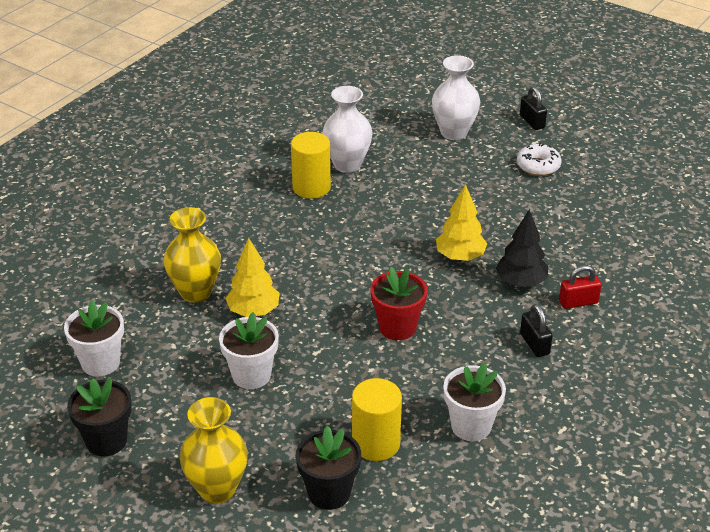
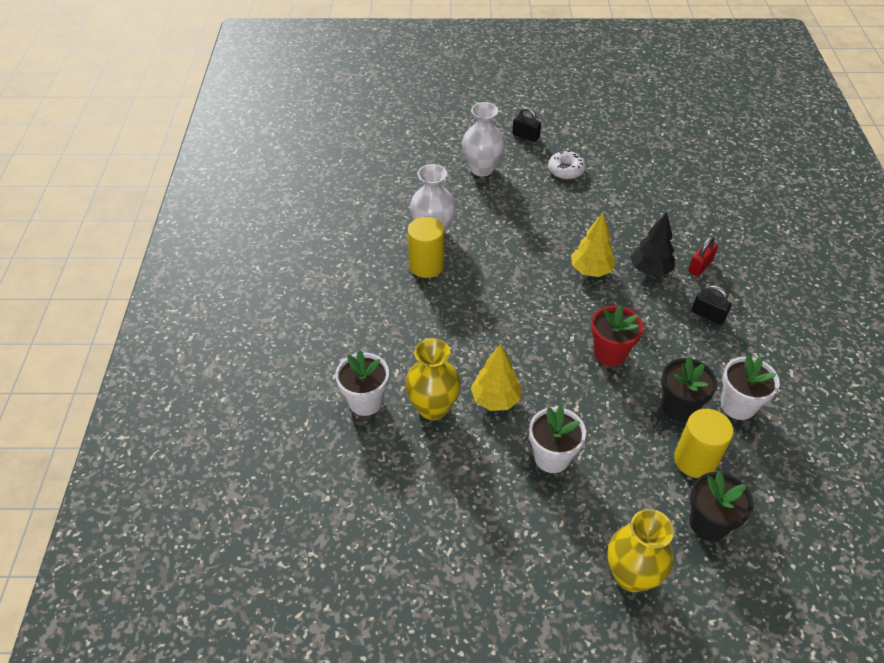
camera: 35 degrees left, 10 degrees up
(100, 363) = (424, 520): white flower pot -> white flower pot (365, 401)
(106, 441) = (505, 590): black flower pot -> black flower pot (678, 407)

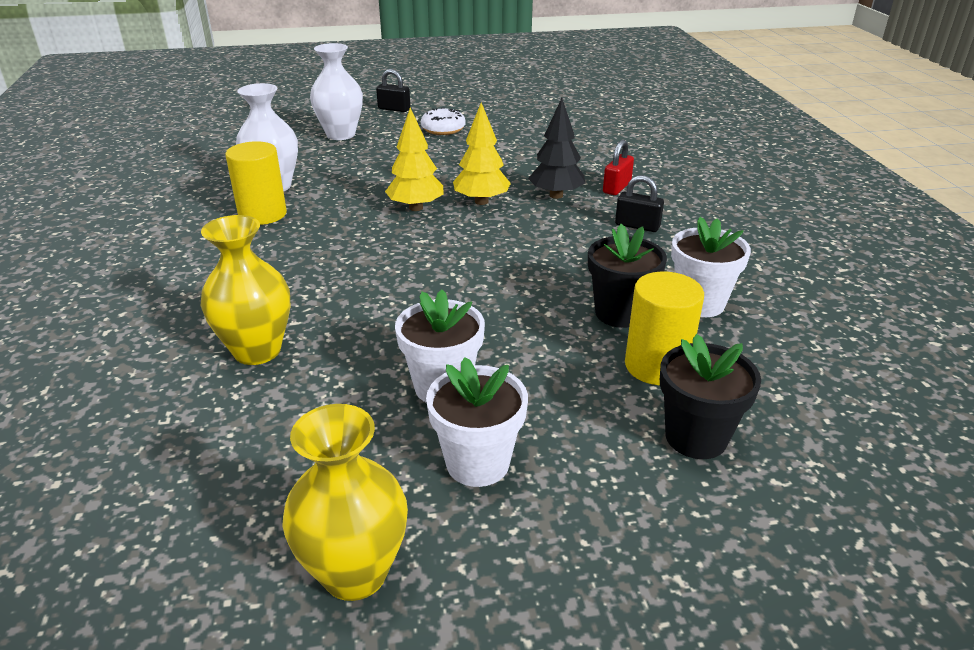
camera: 10 degrees left, 15 degrees down
(365, 401) = (150, 355): white flower pot -> white flower pot (477, 463)
(495, 399) = (354, 332): yellow tree -> yellow tree (416, 208)
(610, 353) = (516, 270): red flower pot -> none
(631, 575) = (588, 523): yellow vase -> yellow vase (355, 573)

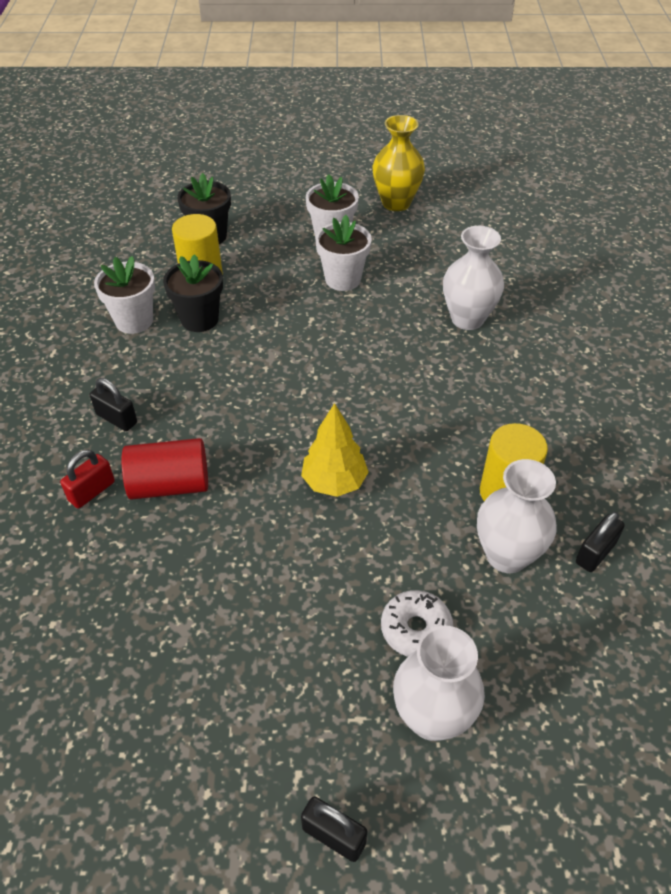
camera: 170 degrees left, 15 degrees up
(201, 192) = (595, 553): none -> black padlock
(257, 351) = (467, 319): yellow vase -> white vase
(443, 129) = (259, 713): white donut -> white donut (416, 629)
(481, 201) = (258, 484): yellow tree -> none
(556, 195) = (170, 485): black tree -> red cylinder

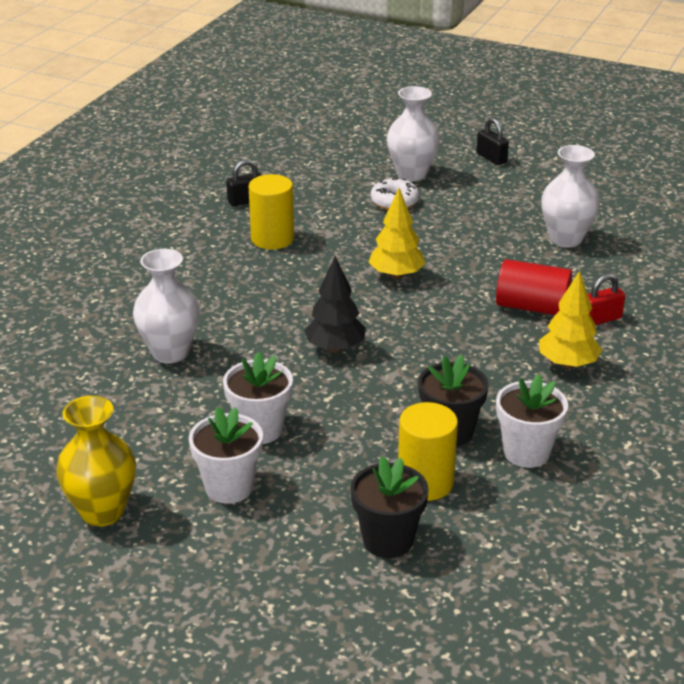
camera: 155 degrees left, 15 degrees down
(116, 418) = (567, 364): black padlock -> yellow tree
(336, 367) = (335, 348): none -> black tree
(506, 555) = (305, 214): white vase -> white vase (566, 239)

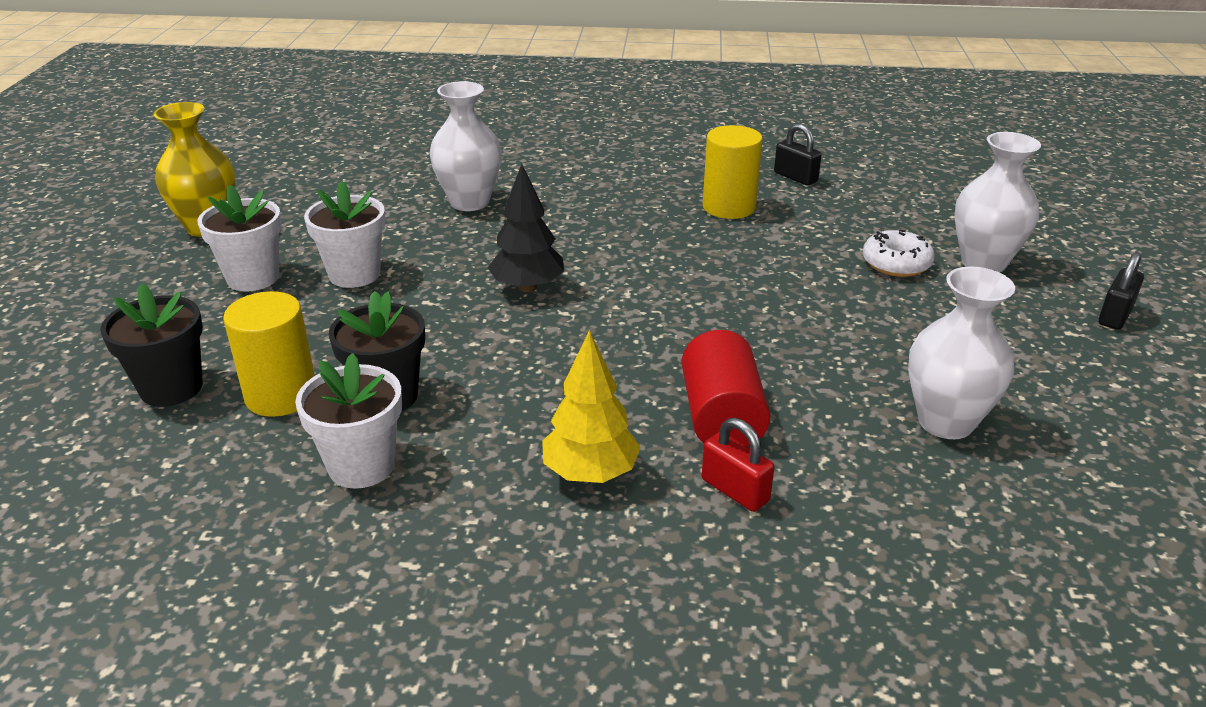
camera: 70 degrees right, 0 degrees up
(396, 275) = (716, 297): yellow tree -> none

